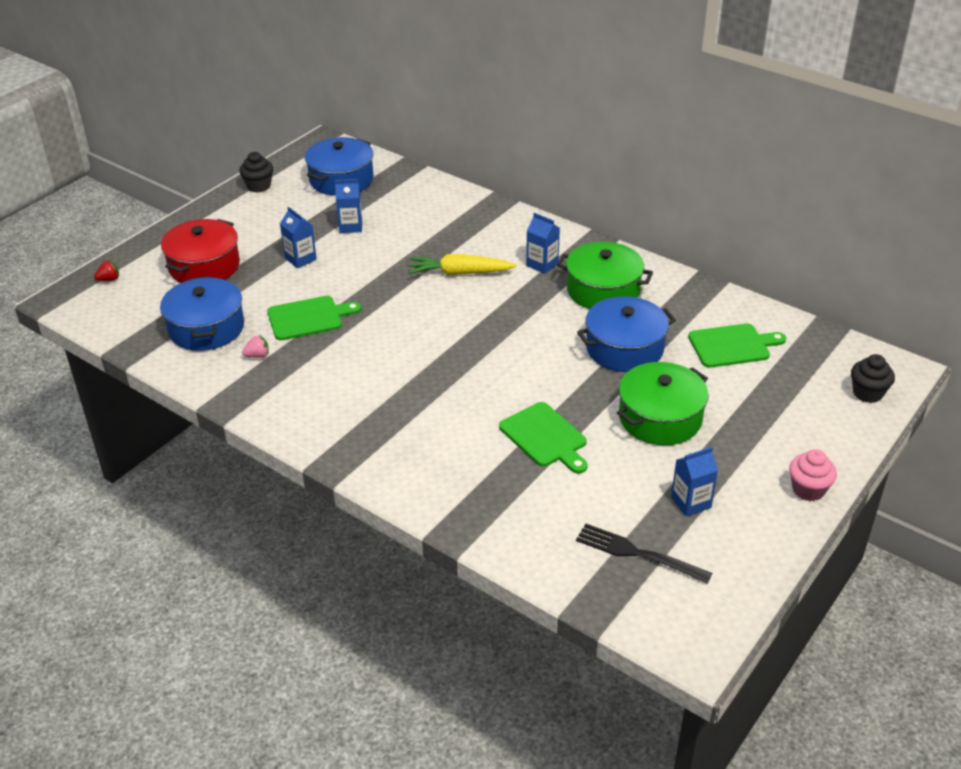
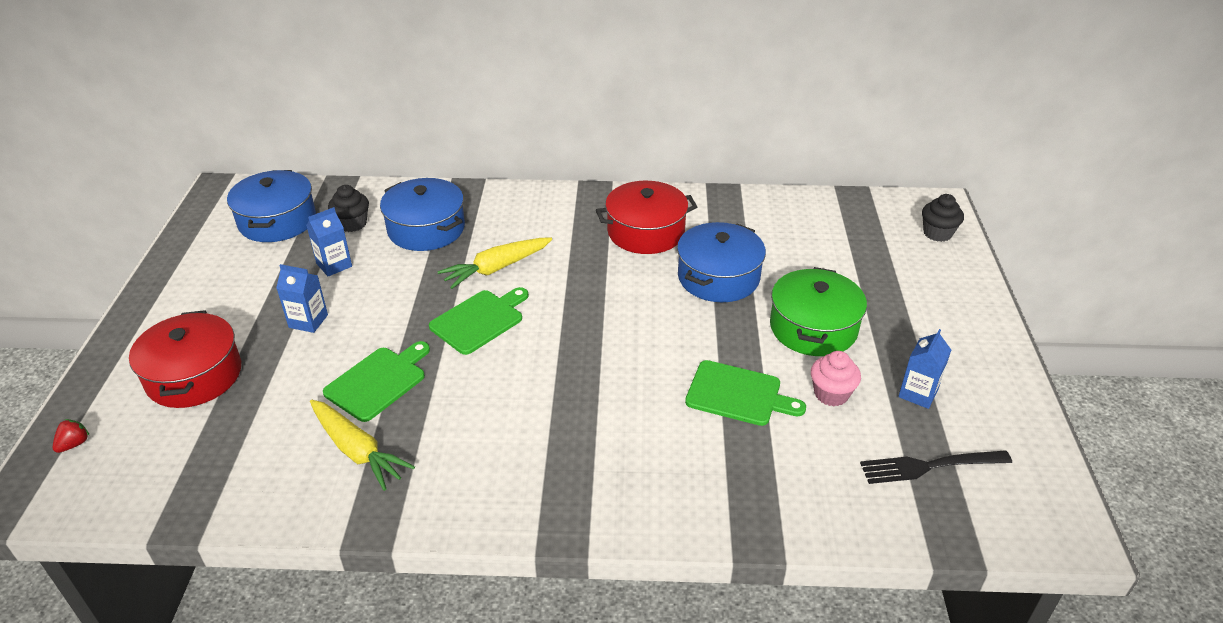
camera: 35 degrees left, 0 degrees up
(206, 328) = (263, 447): blue pot -> blue pot (426, 229)
(257, 356) = (357, 451): pink strawberry -> yellow carrot
(258, 186) = (183, 261): black cupcake -> black cupcake (352, 224)
(542, 264) = (567, 229): blue carton -> none
(603, 290) = (646, 232): green pot -> red pot
(732, 346) = (800, 237): green cutting board -> green cutting board (479, 320)
(808, 489) = (986, 335): pink cupcake -> pink cupcake (831, 394)

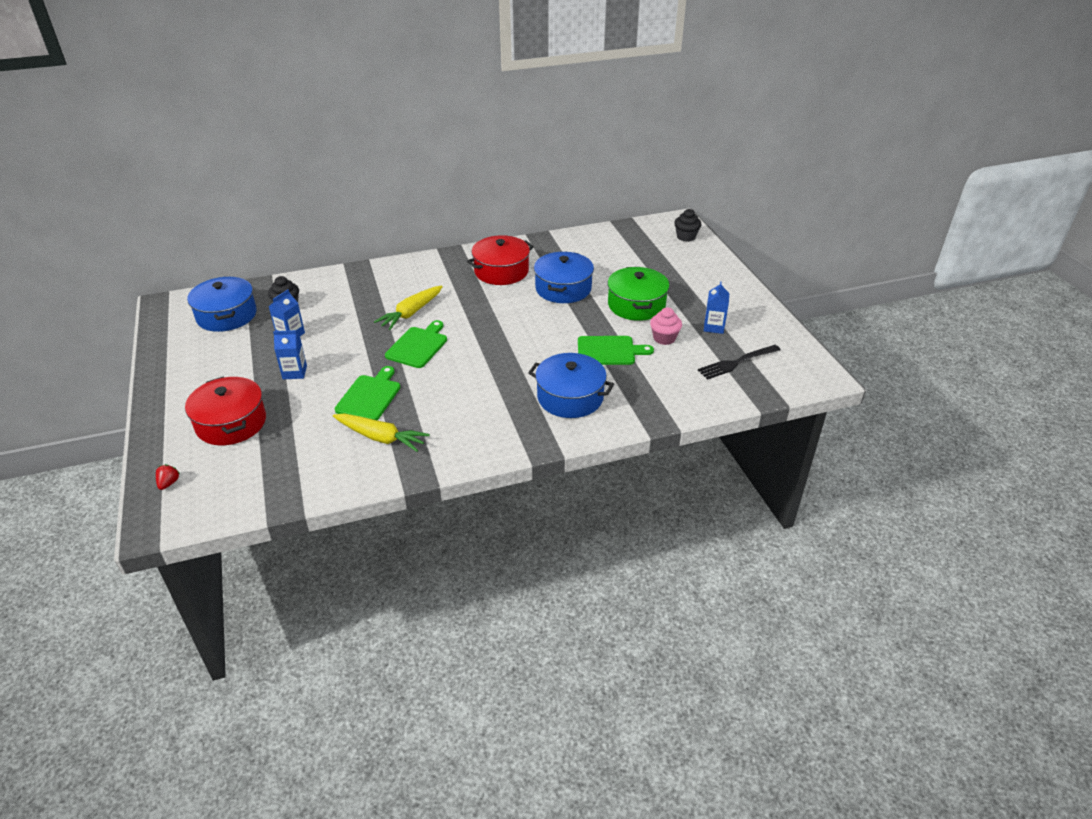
camera: 20 degrees left, 0 degrees up
(426, 229) = (345, 299): blue pot -> blue pot (570, 397)

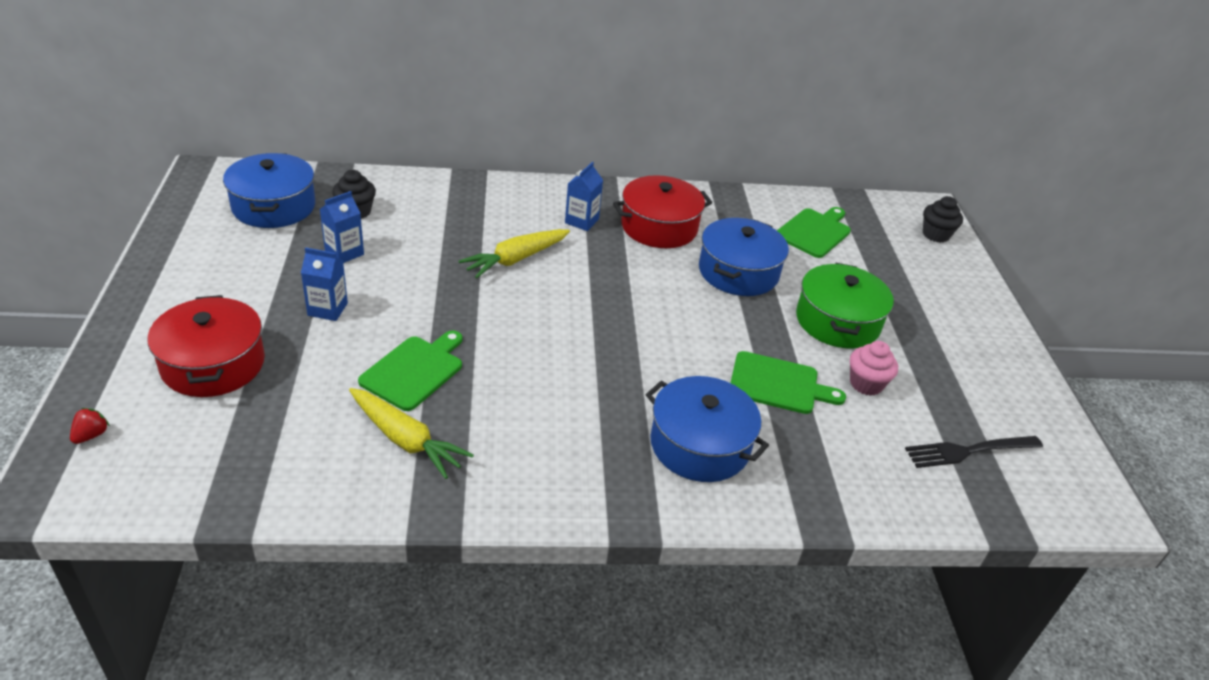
camera: 10 degrees right, 0 degrees up
(418, 346) = (508, 310): green cutting board -> green cutting board (814, 232)
(713, 327) = (946, 383): blue carton -> blue carton (581, 221)

